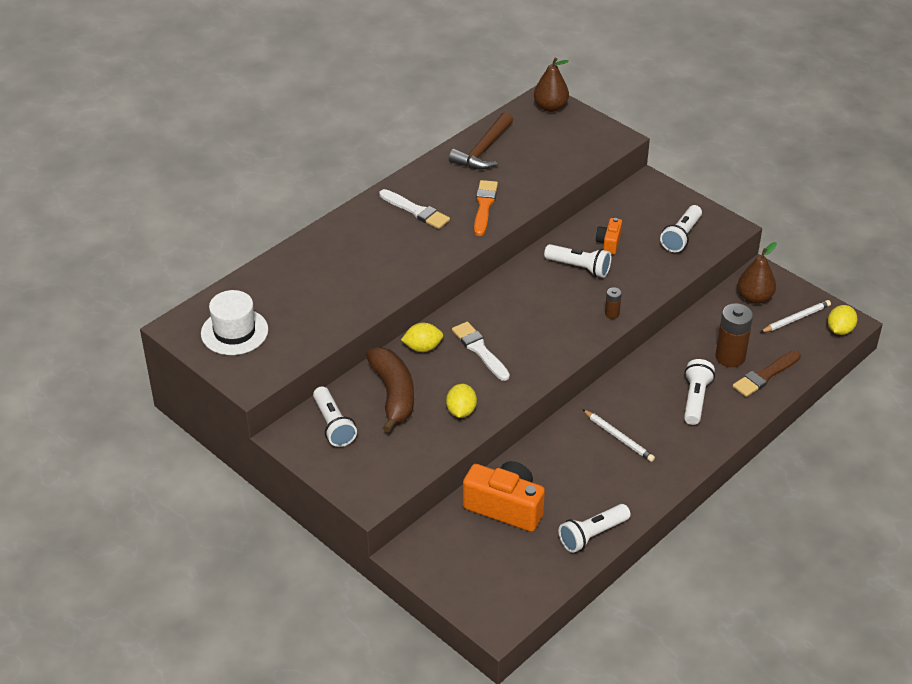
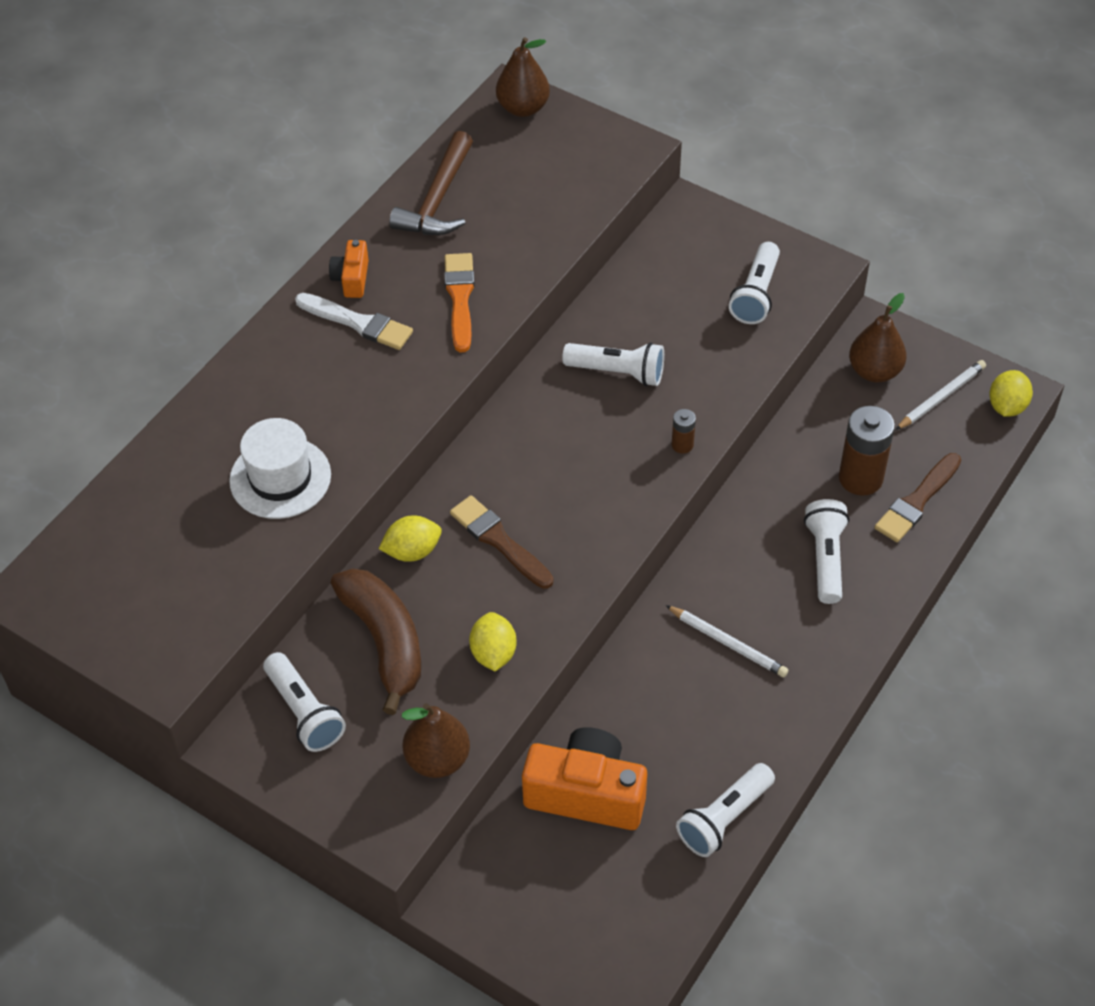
camera: 10 degrees left, 10 degrees up
(234, 332) = (121, 586): white hat -> white hat (280, 478)
(411, 463) = (437, 759): none -> brown pear
(479, 350) = (499, 541): white brush -> brown brush
(609, 243) = (652, 322): orange camera -> orange camera (352, 279)

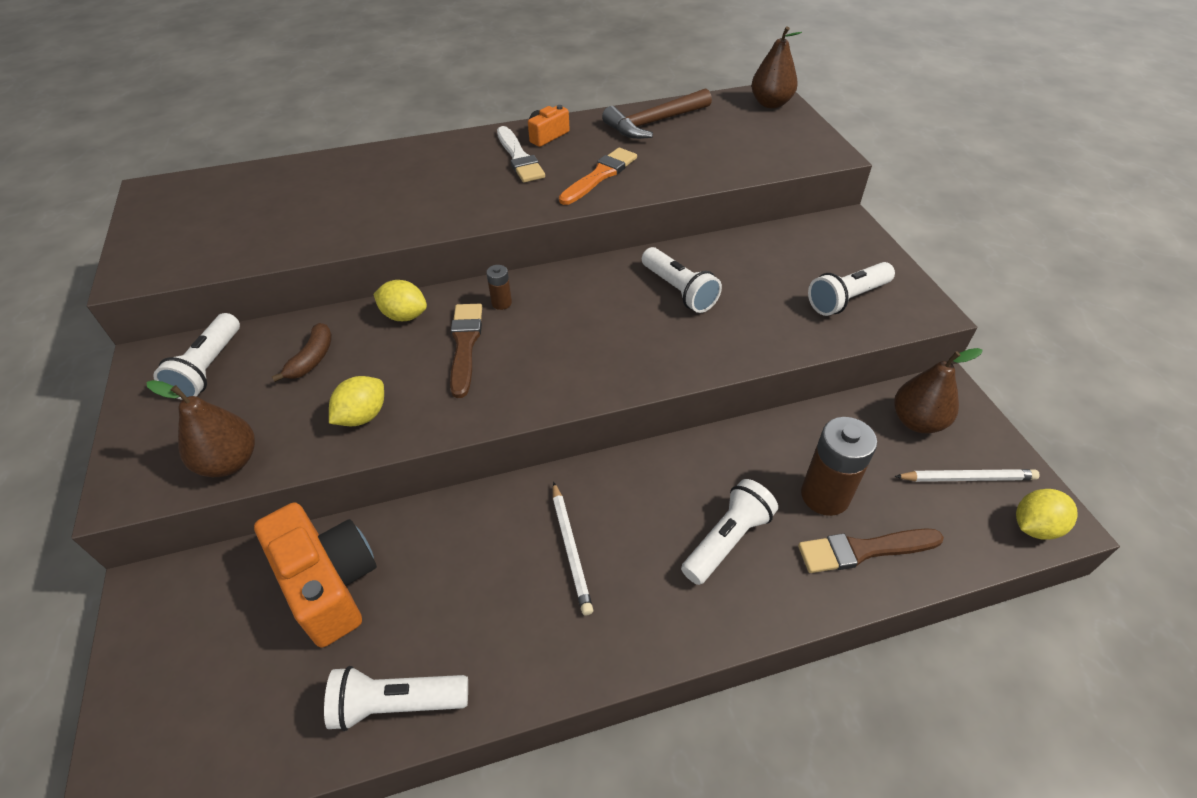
camera: 40 degrees right, 5 degrees down
(280, 478) = (357, 210): white hat -> none
(385, 642) = (312, 359): brown banana -> brown banana, size x0.52
(682, 445) = (673, 364): brown battery -> brown battery (501, 303)

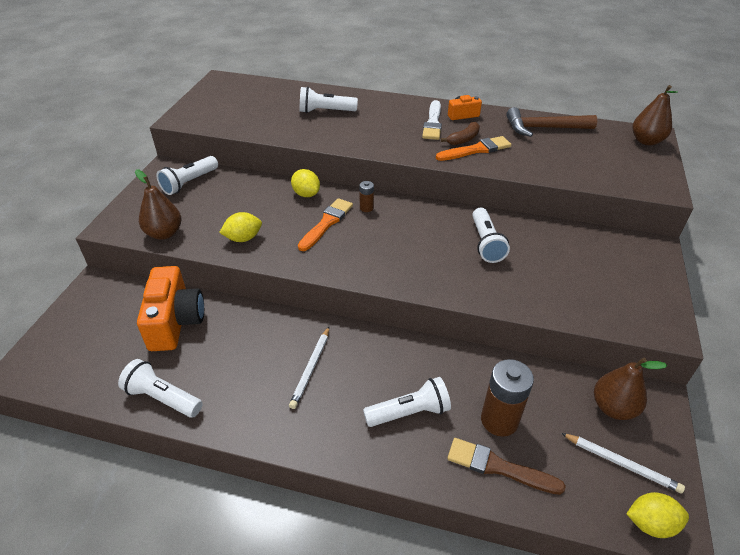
camera: 30 degrees right, 5 degrees down
(312, 359) = (241, 198): brown banana -> brown banana (463, 139)
(465, 345) = (326, 223): brown brush -> orange brush
(847, 299) = (607, 296): white flashlight -> white flashlight (325, 111)

